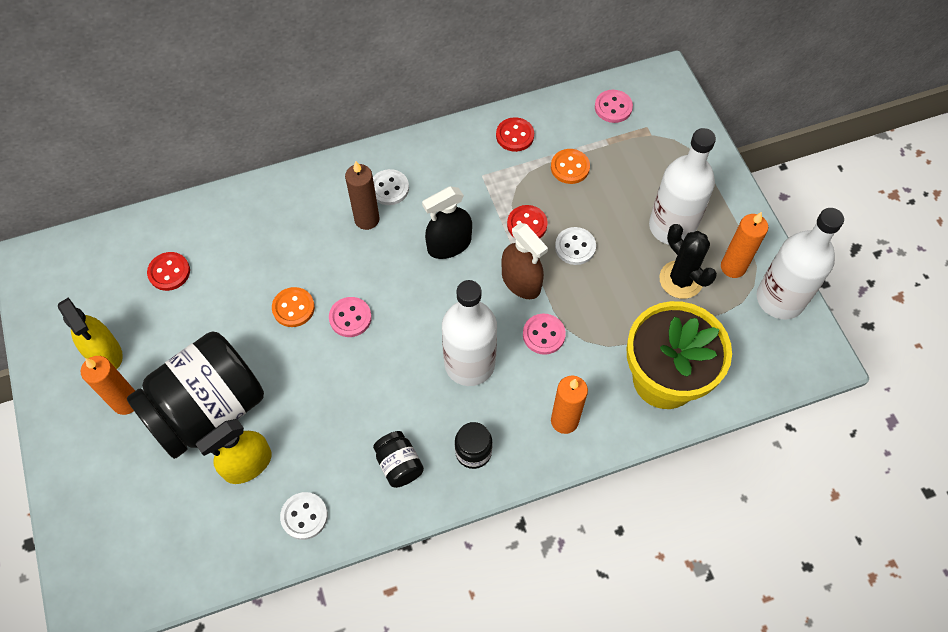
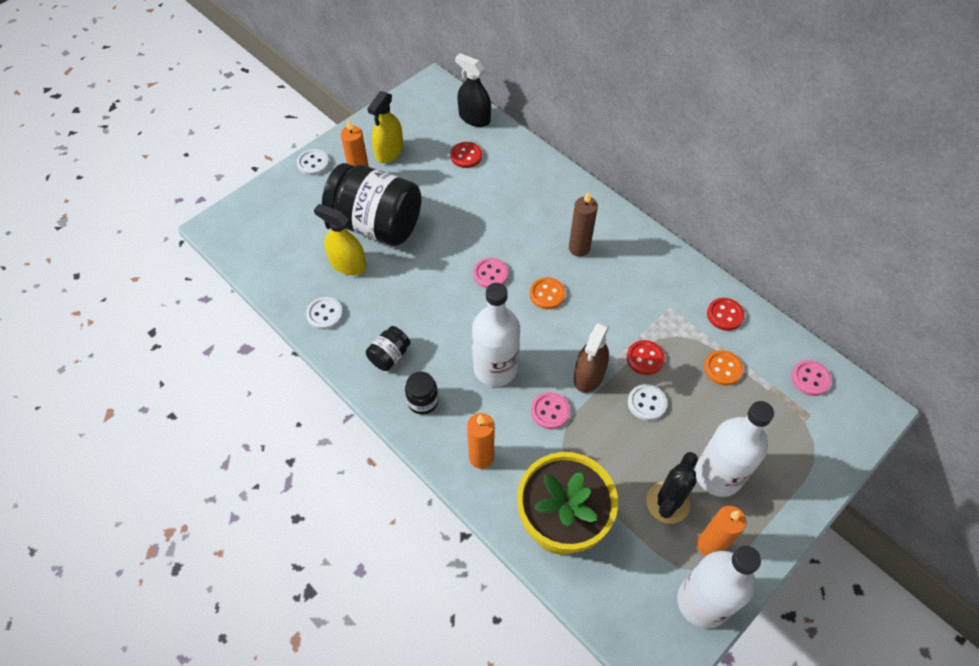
camera: 65 degrees right, 5 degrees down
(293, 308) = (479, 237): orange button -> orange button (547, 294)
(389, 188) = (615, 250): white button -> white button (313, 163)
(449, 245) = (591, 311): black spray bottle -> black spray bottle (474, 118)

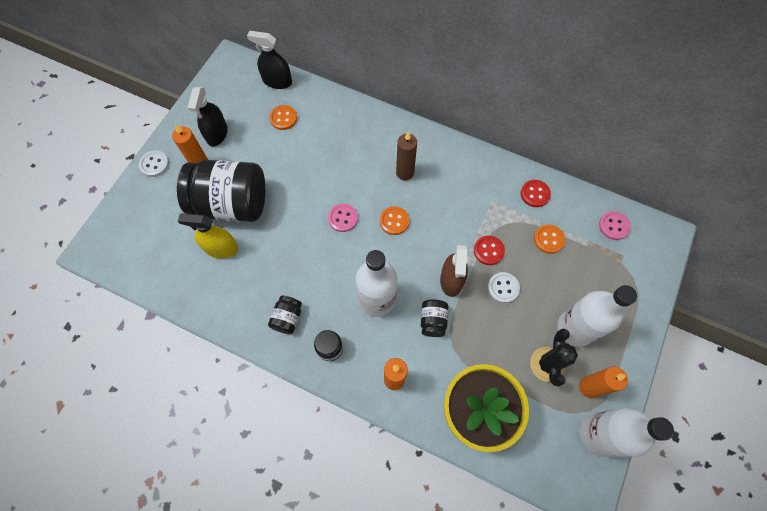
camera: 20 degrees left, 10 degrees up
(325, 314) = (219, 299): white button -> none
(389, 152) = (217, 133): yellow spray bottle -> black spray bottle
(466, 156) = (283, 118): red button -> orange button
(550, 411) = (433, 321): pink button -> black jar

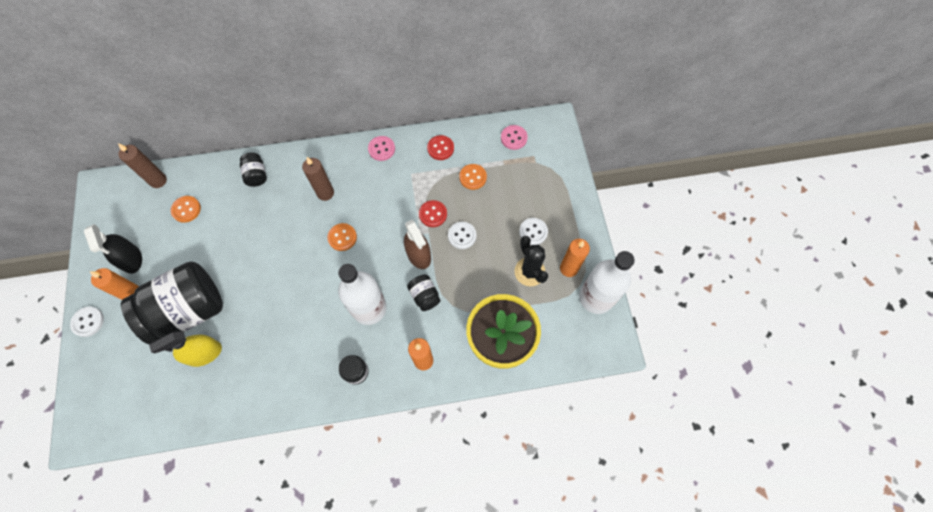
camera: 35 degrees left, 0 degrees up
(277, 81) = (158, 181): black spray bottle -> brown candle
(287, 318) = (304, 372): black jar -> black jar (256, 175)
(343, 218) = (297, 262): pink button -> pink button (381, 149)
(575, 328) = (533, 232): white bottle -> white button

